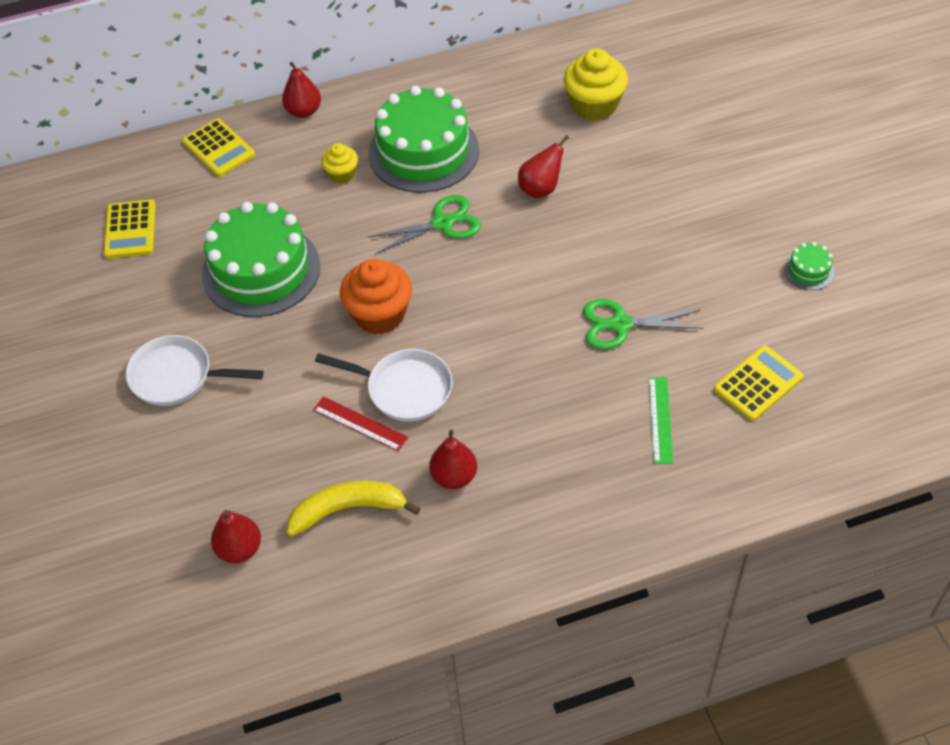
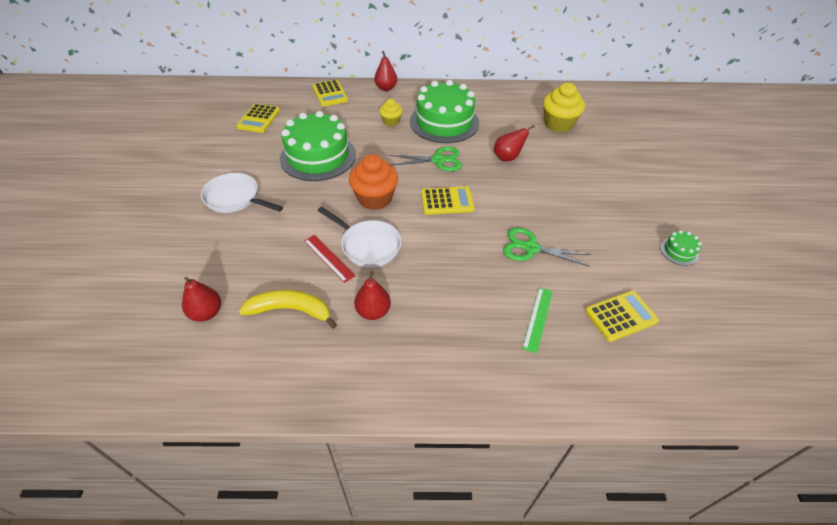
camera: 15 degrees right, 5 degrees down
(482, 288) = (447, 201): none -> yellow calculator

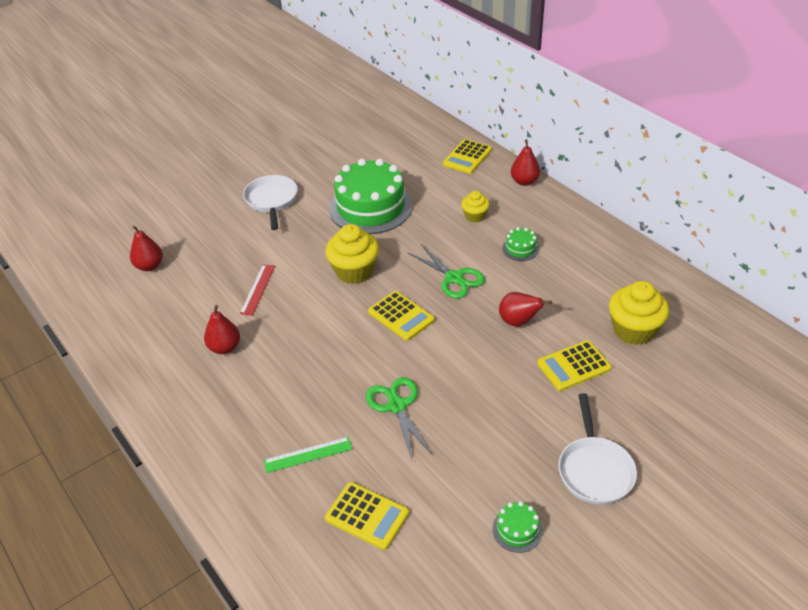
camera: 55 degrees right, 5 degrees down
(259, 119) = (379, 146): yellow calculator -> yellow calculator (573, 366)
(290, 310) = (187, 304): yellow banana -> none
(368, 245) = (293, 302): white pan -> white pan (594, 470)
(375, 198) = (354, 271): orange cupcake -> yellow cupcake
(444, 122) = (520, 248): green cake -> green cake, size x0.41

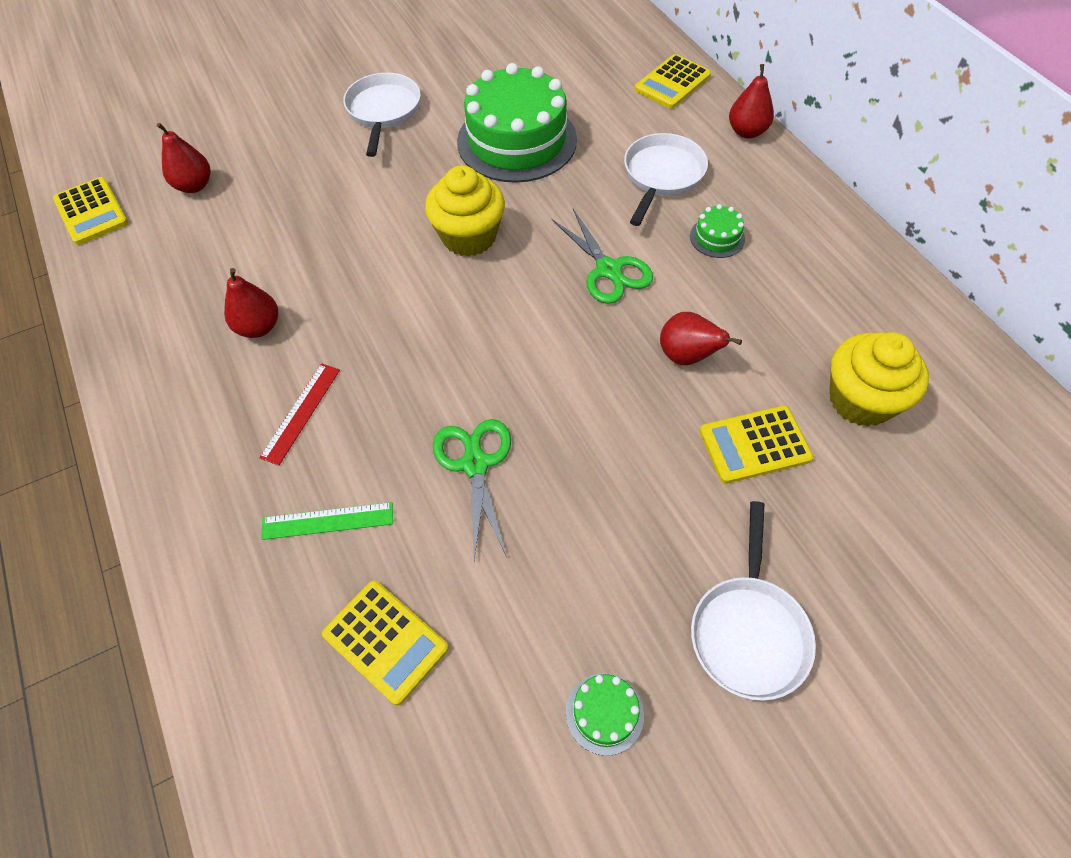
camera: 10 degrees right, 15 degrees up
(257, 289) = (328, 243): red ruler -> red ruler (301, 412)
(401, 316) = (517, 318): yellow calculator -> yellow calculator (91, 211)
(475, 216) = (662, 176): yellow cupcake -> white pan

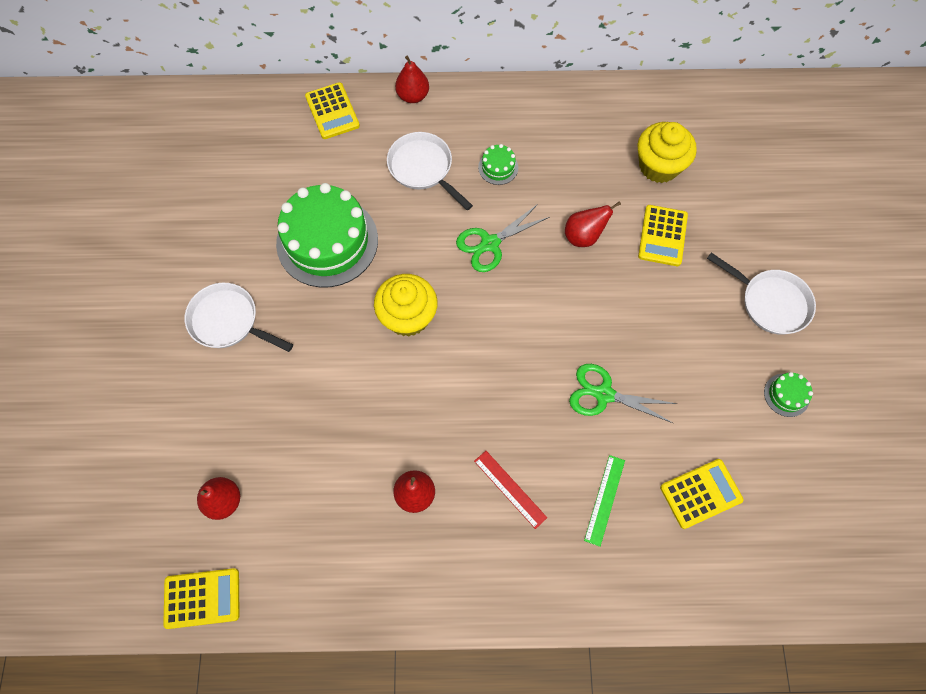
camera: 65 degrees left, 10 degrees up
(609, 270) = (490, 244): green scissors -> green scissors turned 150 degrees clockwise

